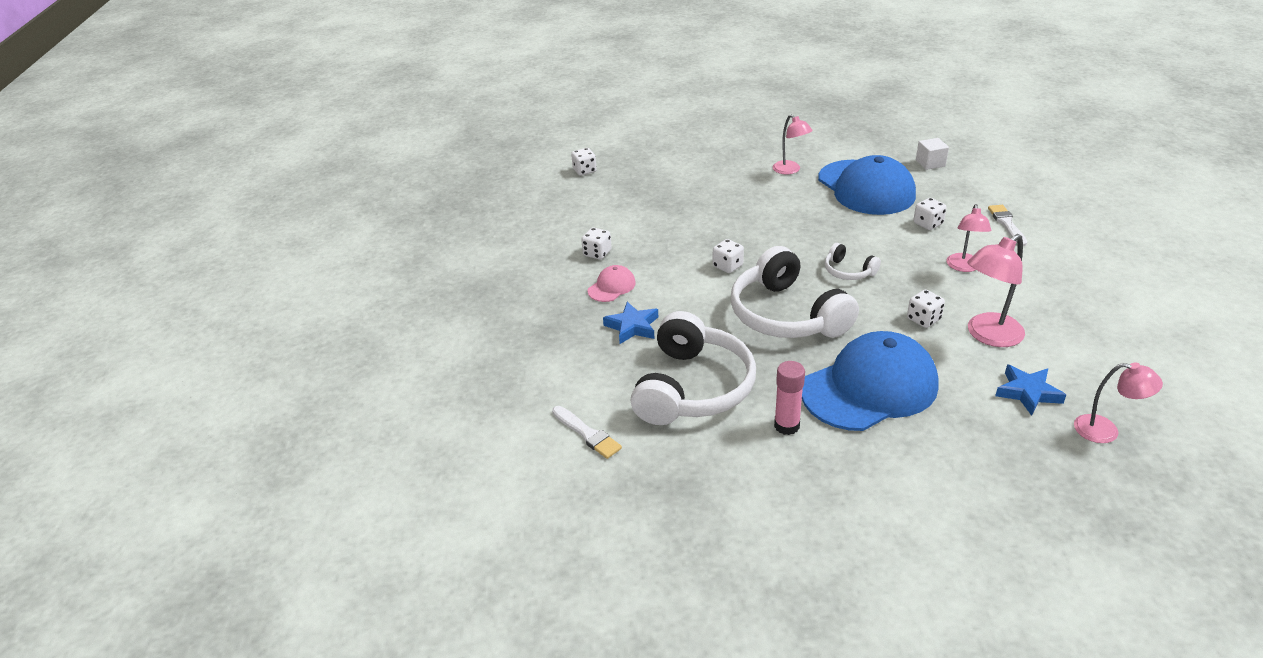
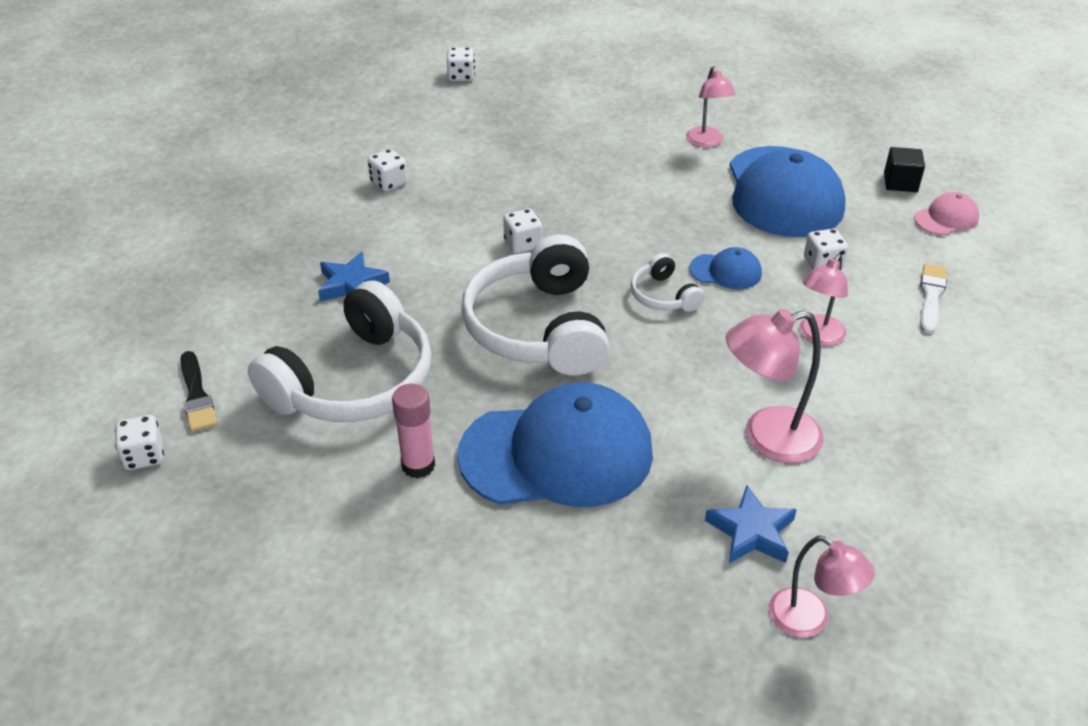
camera: 20 degrees right, 5 degrees up
(587, 434) = (196, 395): white brush -> black brush
(611, 287) = (370, 229): pink cap -> pink cap (946, 218)
(873, 245) = (726, 271): none -> blue cap
(923, 319) = (702, 389): white dice -> white dice (144, 456)
(930, 163) = (900, 182): white cube -> black cube

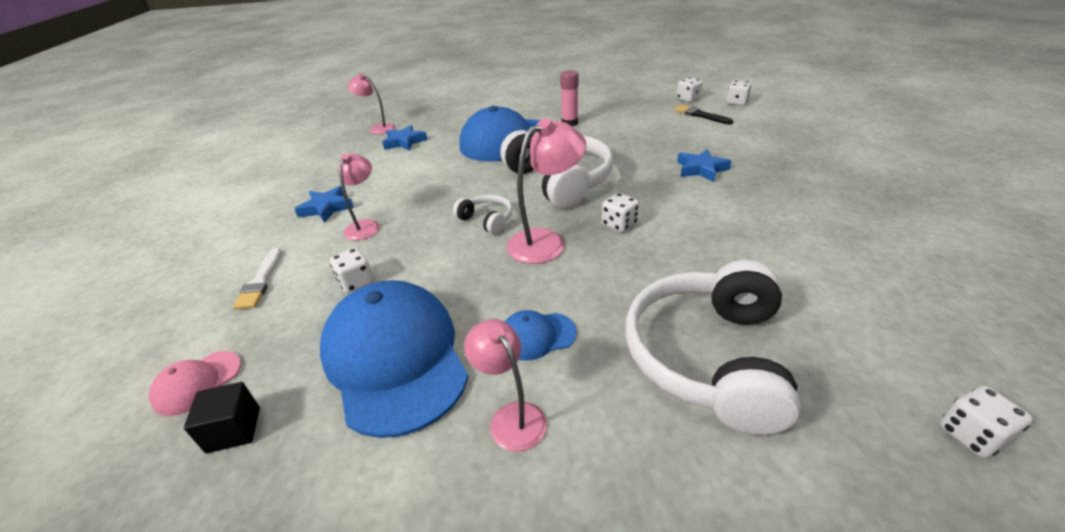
camera: 160 degrees right, 5 degrees down
(354, 381) = (635, 136): white headphones -> white headphones (708, 357)
(389, 183) = (789, 239): white dice -> white dice (736, 102)
(726, 271) = (443, 251): blue cap -> blue cap (537, 336)
(767, 438) = (399, 171): pink lamp -> pink lamp (546, 241)
(879, 389) = (326, 208): none -> blue star

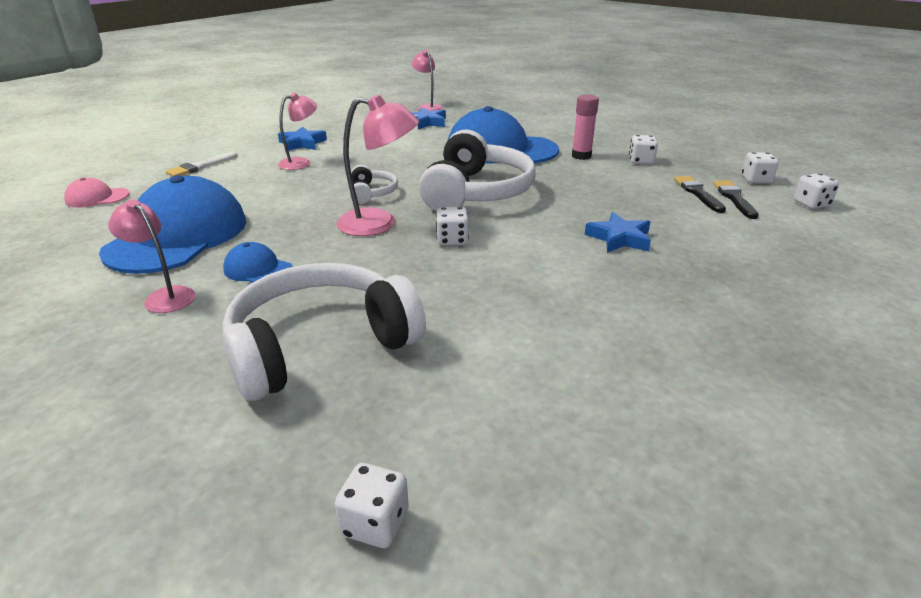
camera: 40 degrees right, 5 degrees down
(234, 430) = (72, 225): black cube -> none
(356, 282) = (236, 190): white dice -> white dice (641, 161)
(511, 417) = (164, 296): pink lamp -> pink lamp turned 60 degrees counterclockwise
(679, 120) = (698, 193): none -> black brush

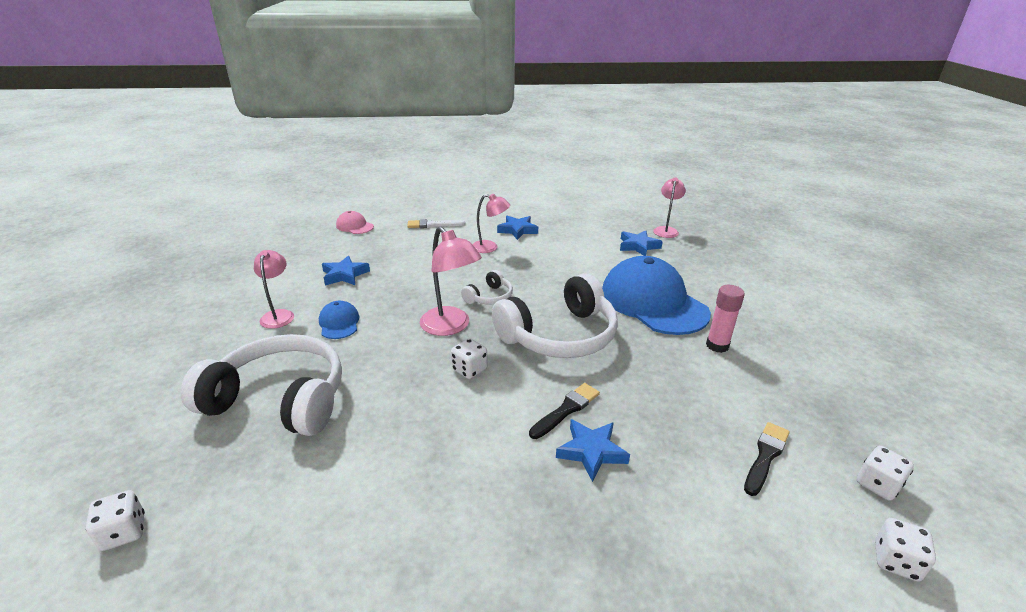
camera: 45 degrees right, 0 degrees up
(178, 236) = (345, 275): blue cap -> blue star
(641, 161) = (772, 383): white dice -> none
(734, 198) = (799, 488): black brush -> black brush (566, 410)

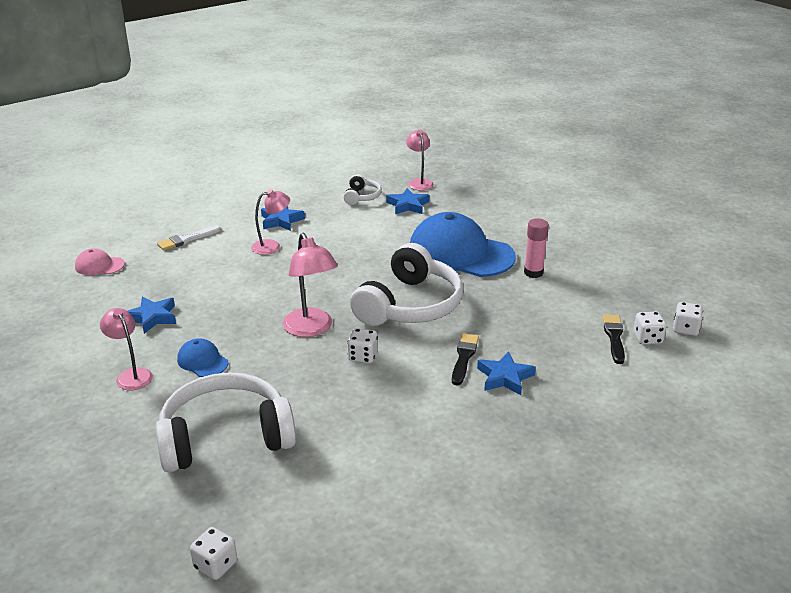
camera: 30 degrees left, 0 degrees up
(451, 327) = (311, 329): pink lamp -> pink lamp turned 45 degrees clockwise
(489, 297) = (319, 293): white headphones -> white headphones (362, 197)
(896, 561) = (715, 367): white dice -> white dice (647, 338)

